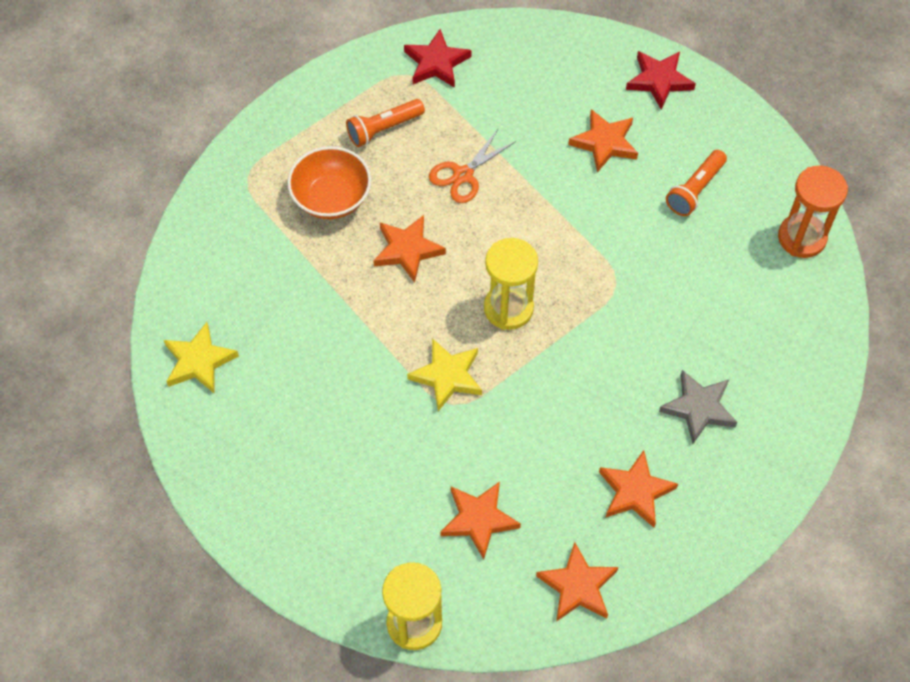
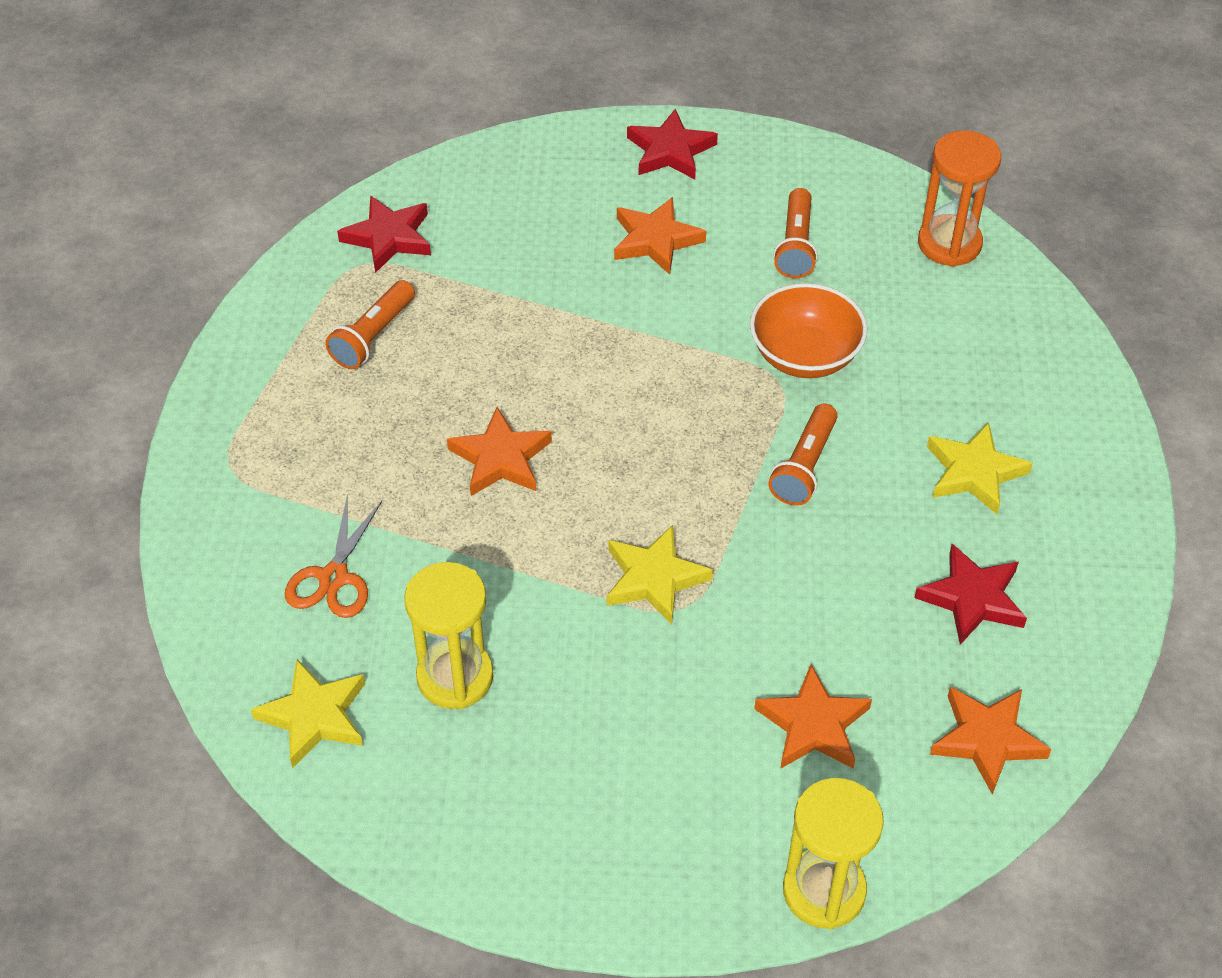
camera: 30 degrees left, 10 degrees down
(331, 198) = (360, 442): orange bowl -> orange bowl (804, 356)
(463, 175) = (510, 345): orange scissors -> orange scissors (334, 578)
(508, 308) = (673, 467): yellow hourglass -> yellow hourglass (455, 677)
(591, 349) = (804, 466): none -> orange flashlight
(635, 492) = (972, 599): orange star -> red star
(699, 408) = (974, 472): grey star -> yellow star

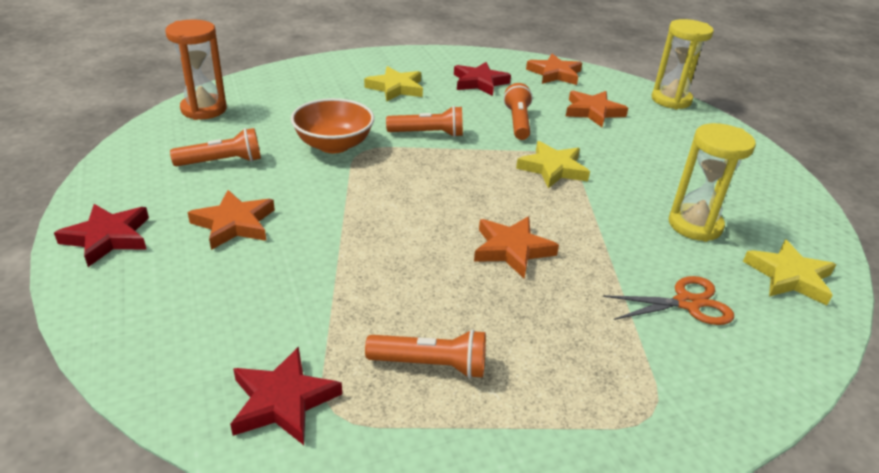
camera: 115 degrees left, 15 degrees down
(808, 594) = (518, 122): none -> orange flashlight

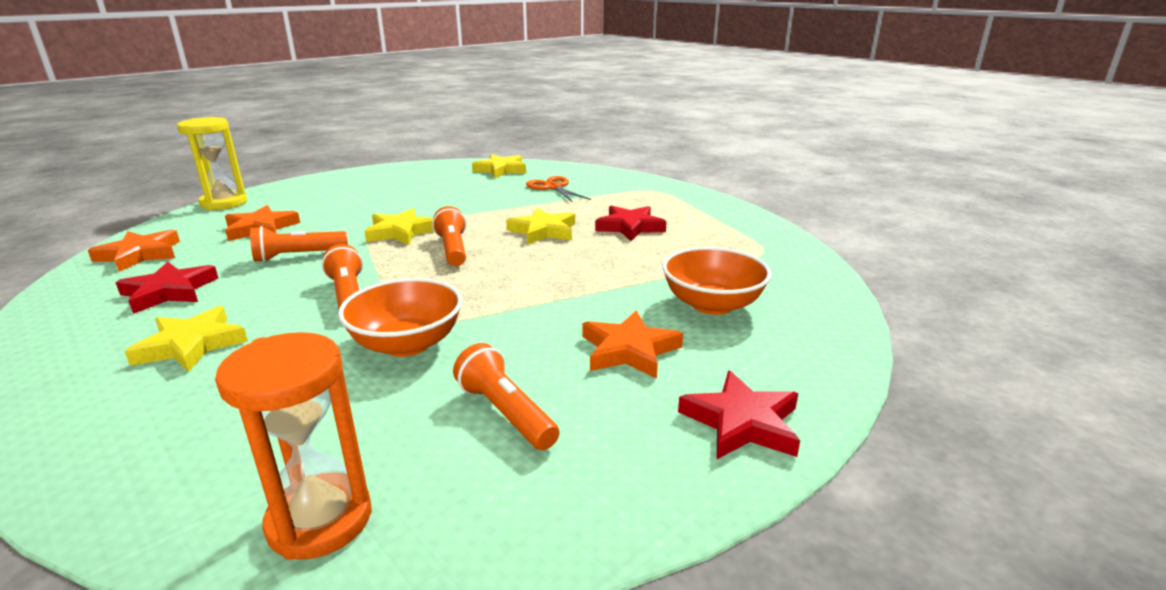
camera: 110 degrees left, 10 degrees down
(254, 297) = (712, 304): none -> orange bowl
(283, 401) = (780, 266): red star -> red star (630, 227)
(431, 365) = (691, 235): orange flashlight -> orange flashlight (453, 249)
(512, 250) = (543, 231): orange star -> yellow star
(695, 225) = (460, 188): yellow hourglass -> none

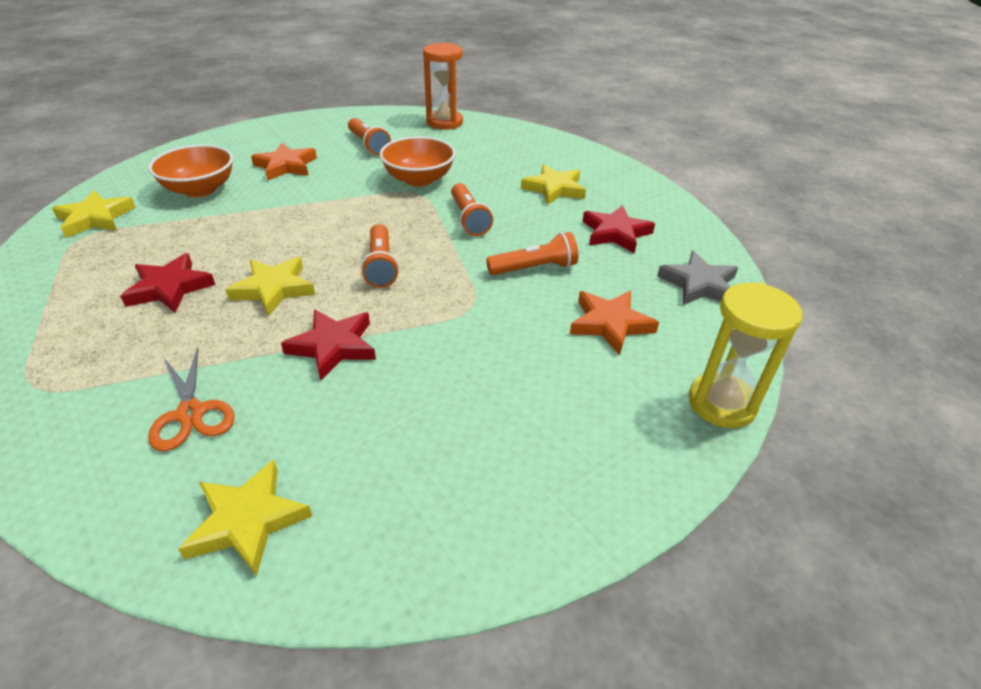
camera: 175 degrees left, 15 degrees up
(140, 255) = (699, 284): orange star -> grey star
(401, 232) = (438, 301): yellow star -> yellow star (95, 218)
(742, 422) = (261, 134): red star -> red star (333, 346)

